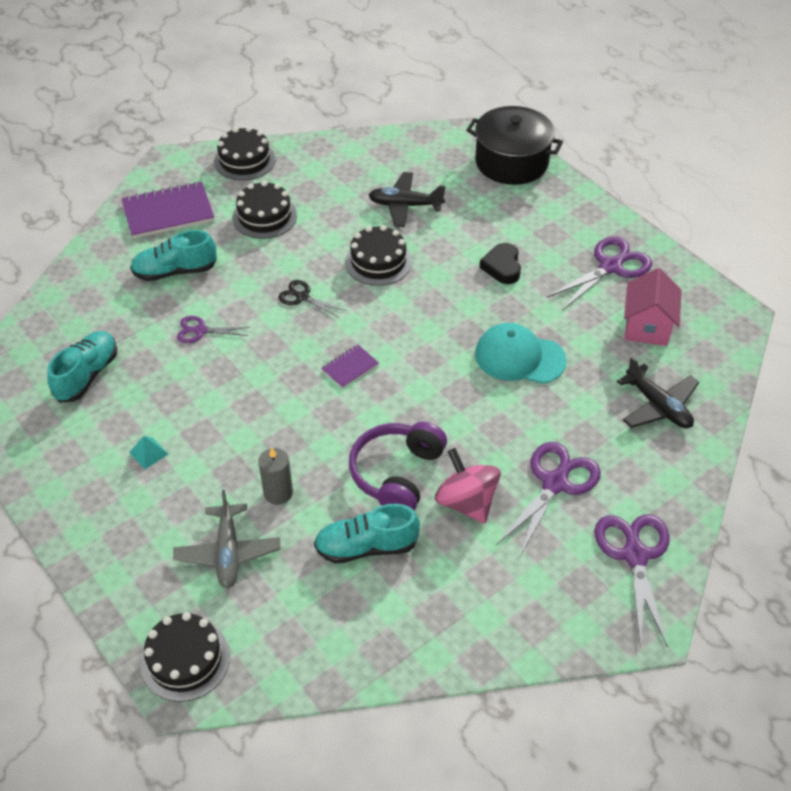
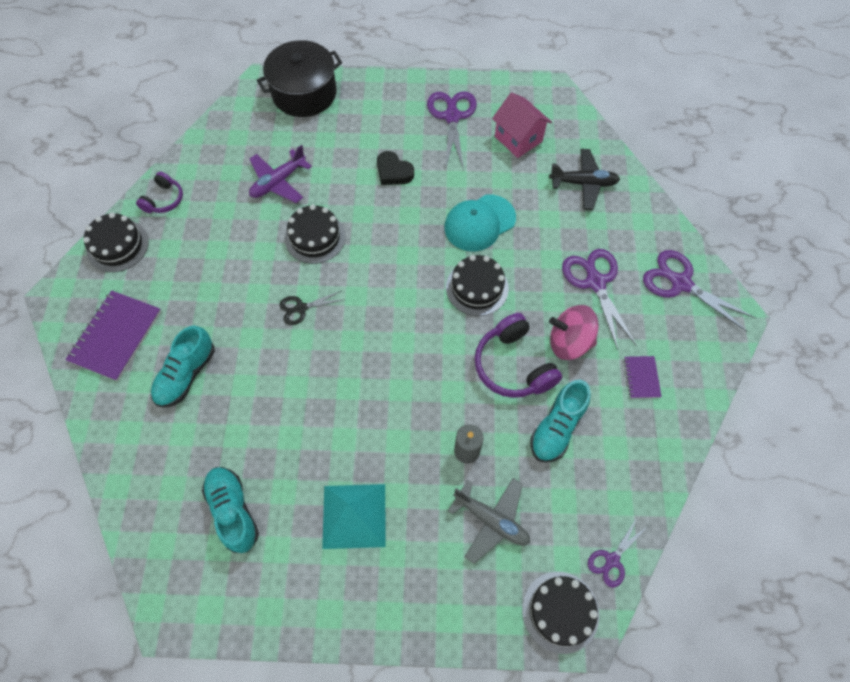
camera: 50 degrees left, 15 degrees up
(148, 453) = (354, 516): turquoise pyramid -> turquoise pyramid, size x2.33
(200, 331) = (267, 398): purple scissors -> purple scissors (612, 560)
(264, 216) = (193, 275): black cake -> black cake (477, 288)
(312, 156) = (164, 200): none -> purple headphones
(350, 367) = (396, 326): purple notebook -> purple notebook (641, 377)
(405, 205) = (278, 182): black plane -> purple plane

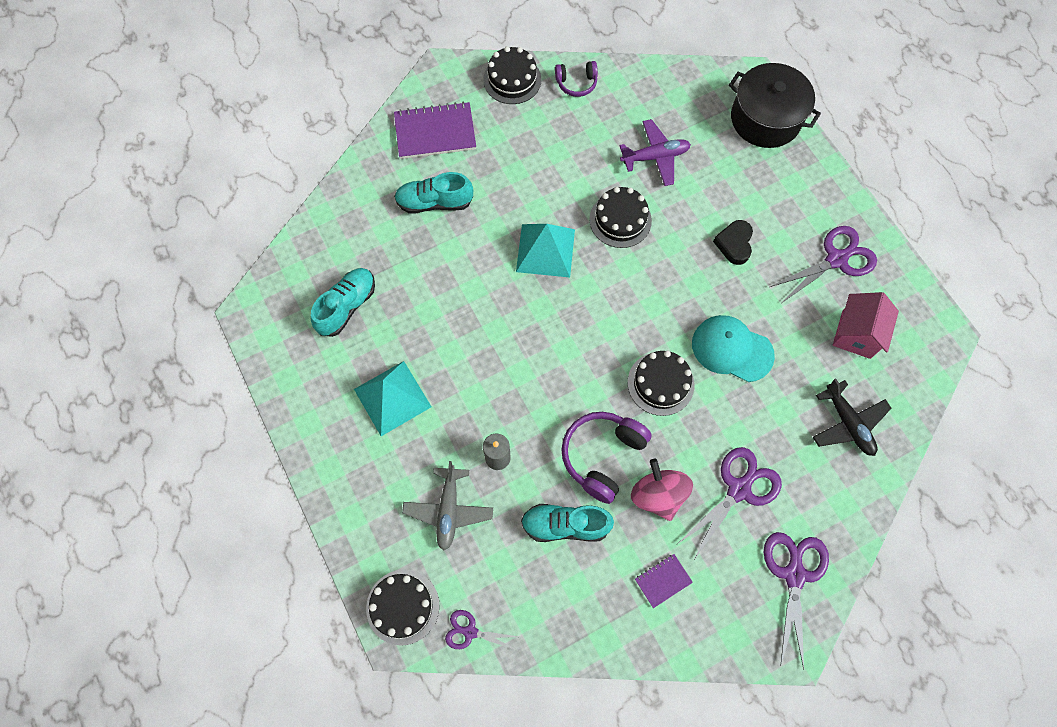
camera: 60 degrees right, 5 degrees up
(278, 182) = (655, 157): purple plane -> purple plane turned 150 degrees clockwise
(301, 308) = (545, 250): black scissors -> turquoise pyramid

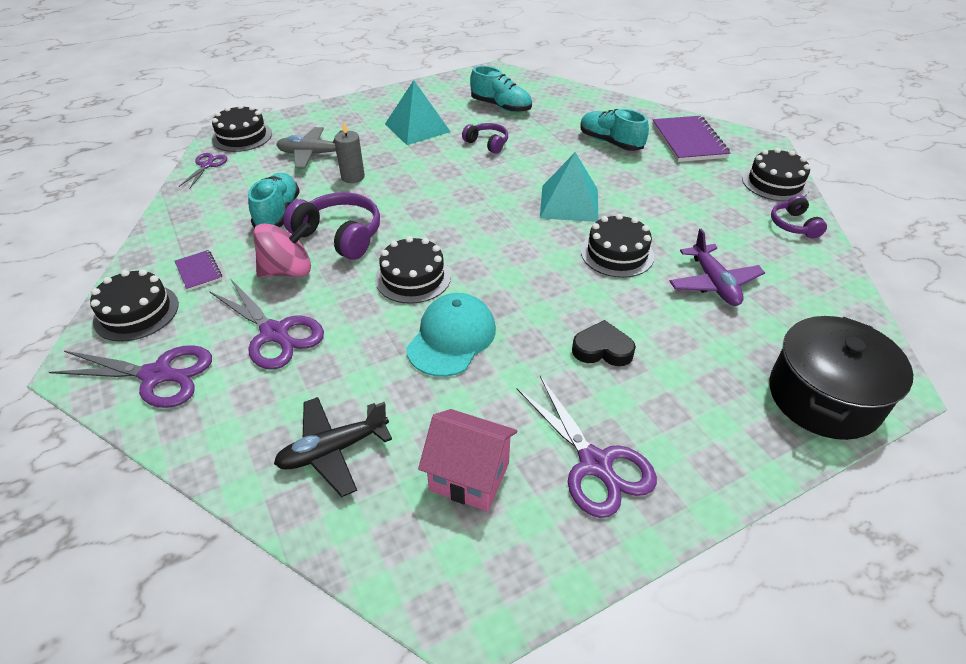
camera: 90 degrees right, 25 degrees down
(432, 322) = (487, 143): none -> purple headphones
(434, 202) = (610, 142): turquoise shoe -> turquoise shoe turned 45 degrees counterclockwise
(723, 621) = (136, 312): none -> black cake

